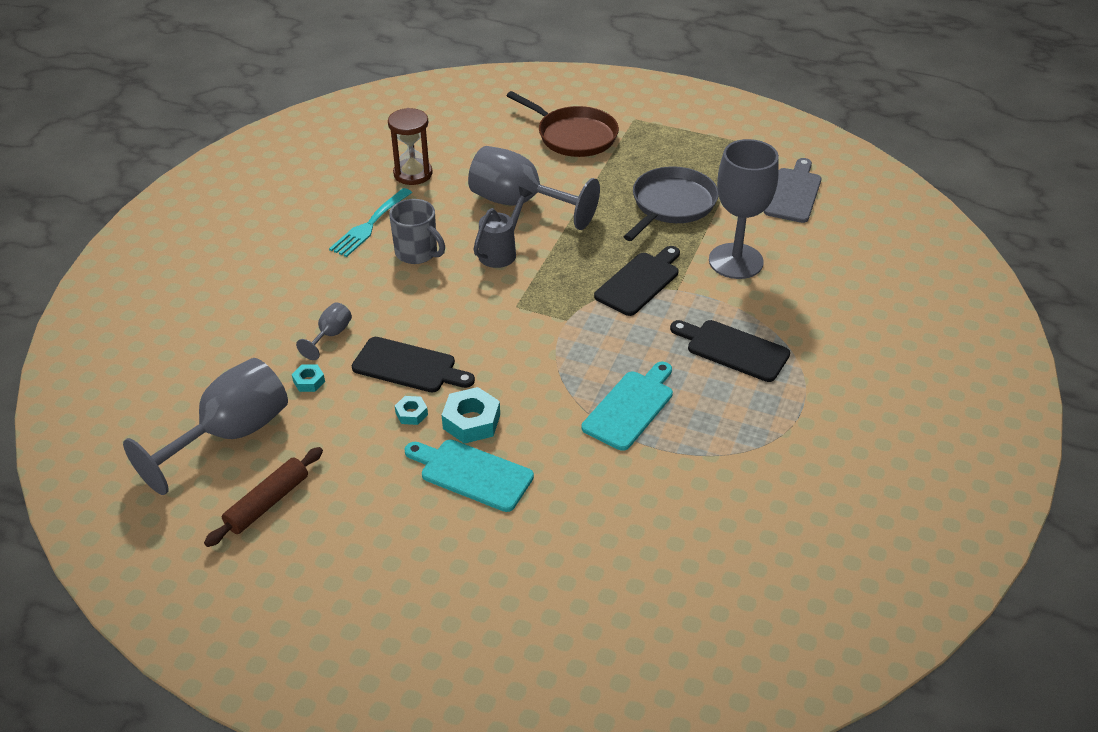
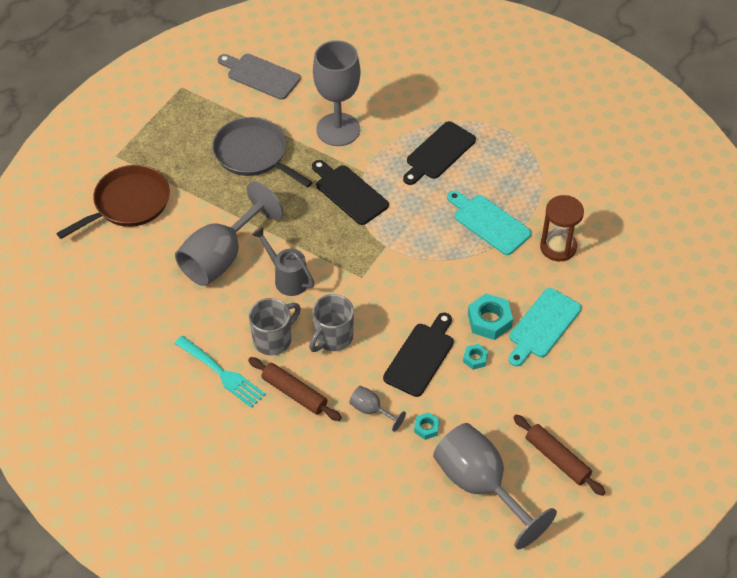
camera: 80 degrees left, 10 degrees up
(349, 276) = (294, 393): none -> brown rolling pin
(413, 174) = (150, 333): brown hourglass -> brown hourglass (558, 247)
(426, 294) = (332, 338): none -> grey mug

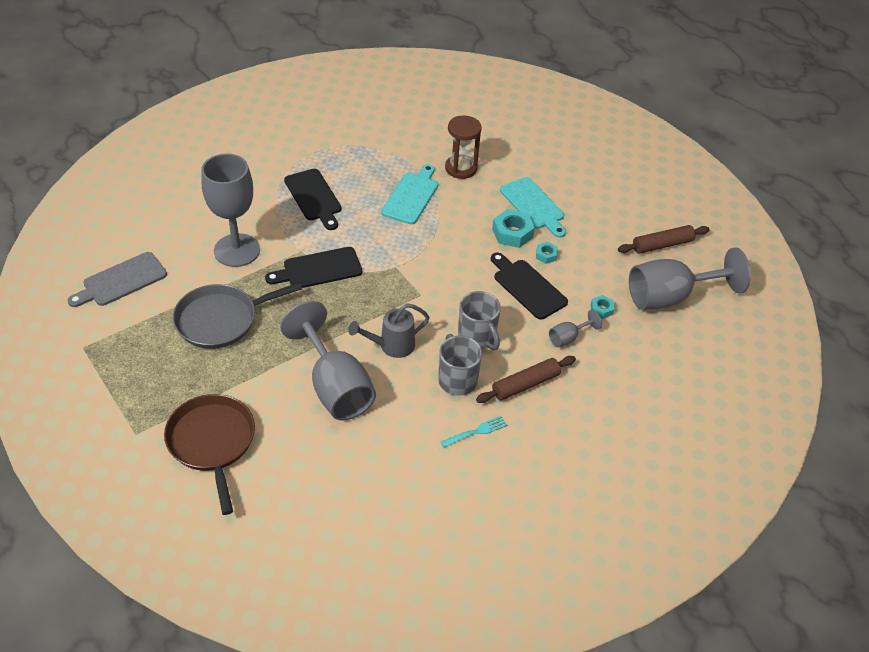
camera: 70 degrees left, 5 degrees down
(222, 373) = (476, 431): turquoise fork -> turquoise fork, size x0.61
(489, 223) = (411, 196): turquoise cutting board -> turquoise cutting board turned 135 degrees clockwise

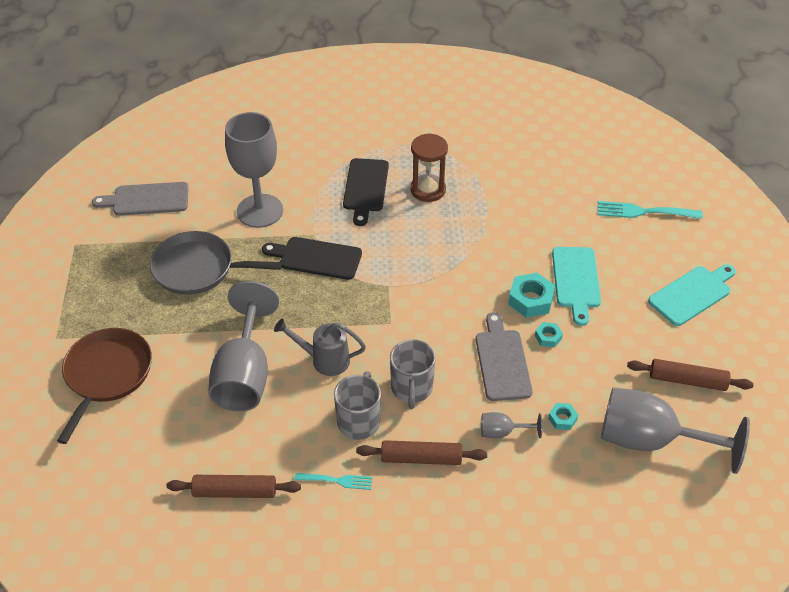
camera: 35 degrees right, 0 degrees up
(403, 480) = (235, 492): none -> brown rolling pin
(411, 196) = (458, 222): turquoise cutting board -> turquoise cutting board (692, 294)
(461, 168) = (530, 213): brown hourglass -> brown hourglass (428, 190)
(527, 287) = (502, 361): black cutting board -> grey cutting board
(542, 136) = (644, 212): none -> turquoise fork

